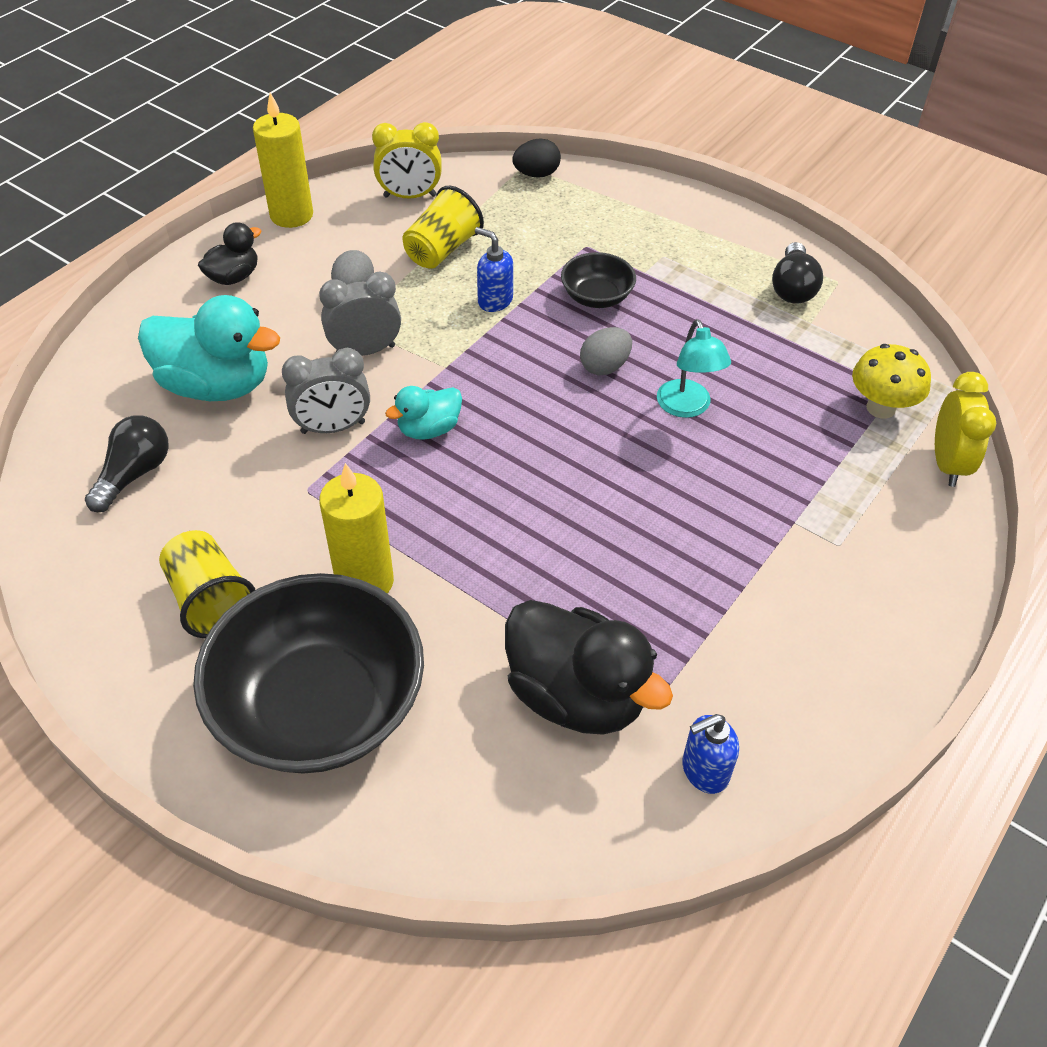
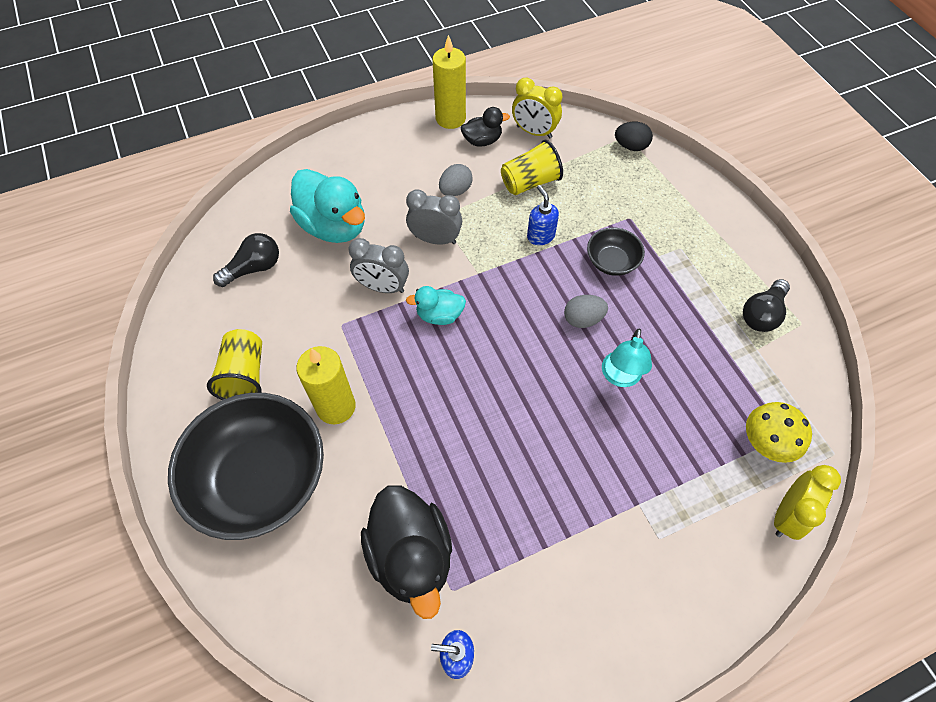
camera: 30 degrees right, 10 degrees up
(234, 277) = (389, 151): black duck -> black duck (482, 141)

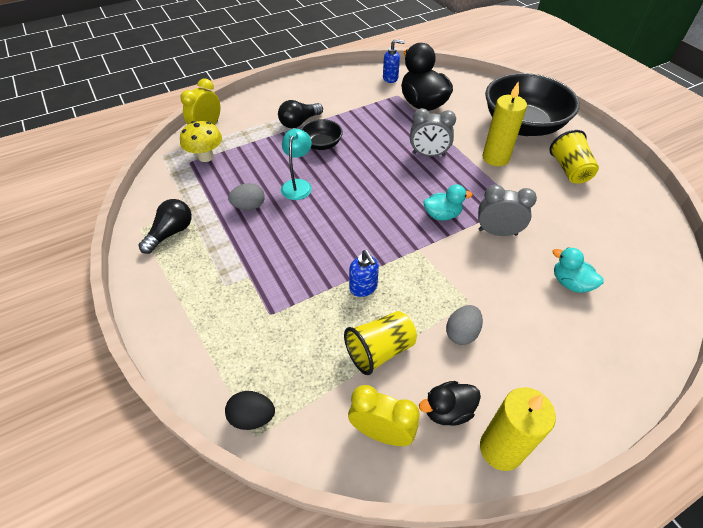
camera: 175 degrees right, 10 degrees down
(254, 268) = (618, 240): black light bulb -> black light bulb (299, 122)
(334, 226) = (570, 283): turquoise duck -> turquoise duck, size x0.53
(435, 239) = (466, 277): grey clock -> grey clock (428, 154)
(583, 319) = (324, 219): grey egg -> grey egg (249, 206)
(612, 262) = (294, 267): black bowl -> black bowl (321, 144)

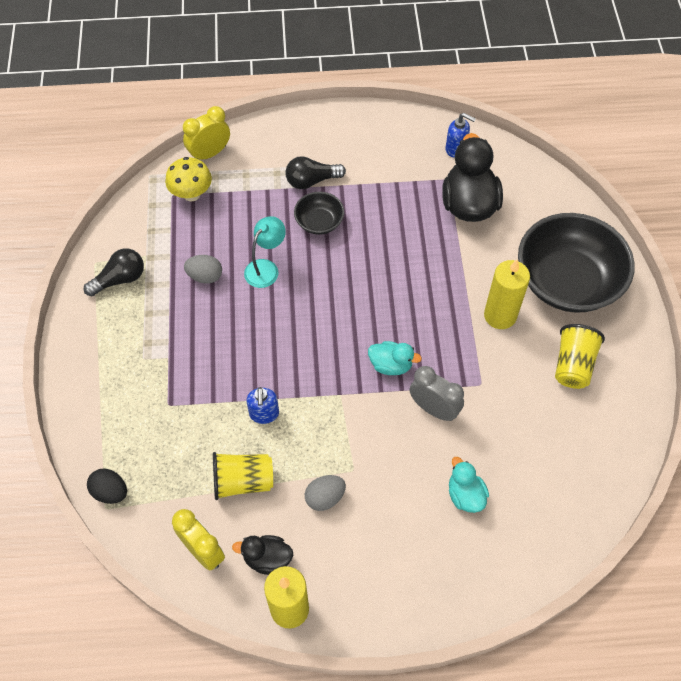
camera: 25 degrees right, 10 degrees up
(428, 154) = (427, 281): grey clock -> none

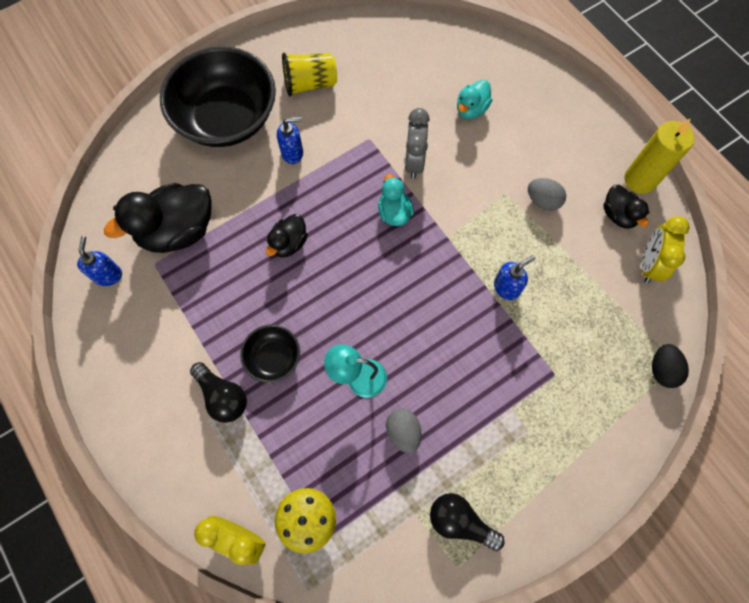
camera: 120 degrees left, 10 degrees up
(243, 481) = (574, 269): yellow cup -> none
(410, 273) = (289, 243): none -> black duck
(500, 315) = (292, 153): yellow candle -> blue soap dispenser

